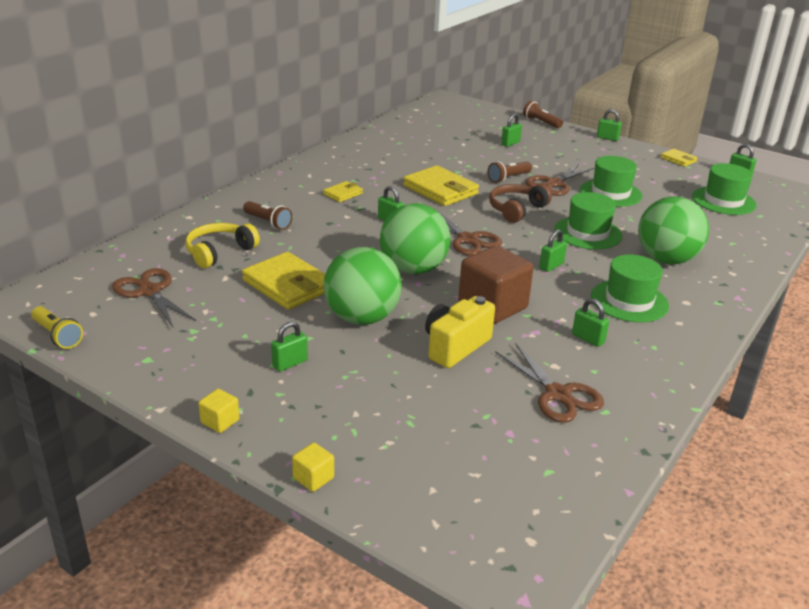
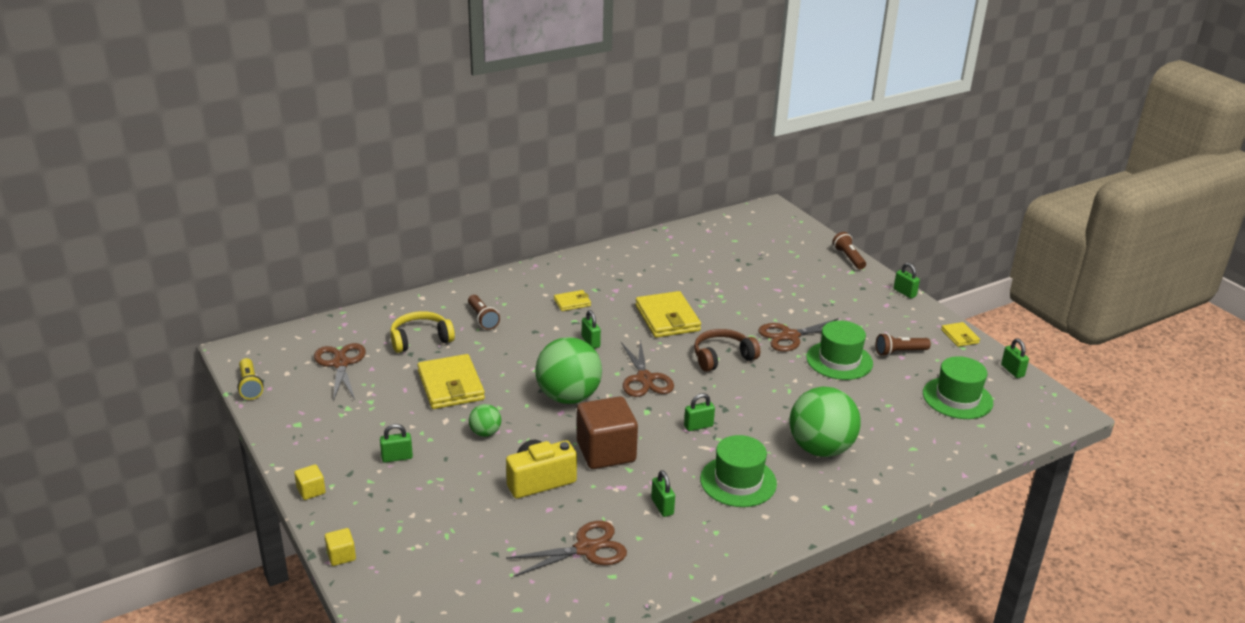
camera: 25 degrees right, 0 degrees up
(362, 318) = (485, 433): green ball -> green ball, size x0.47
(508, 178) = (747, 319): brown flashlight -> brown flashlight (899, 352)
(510, 143) = (789, 278): green padlock -> none
(558, 394) = (586, 549): brown scissors -> brown scissors turned 105 degrees counterclockwise
(587, 233) = (769, 400): green hat -> none

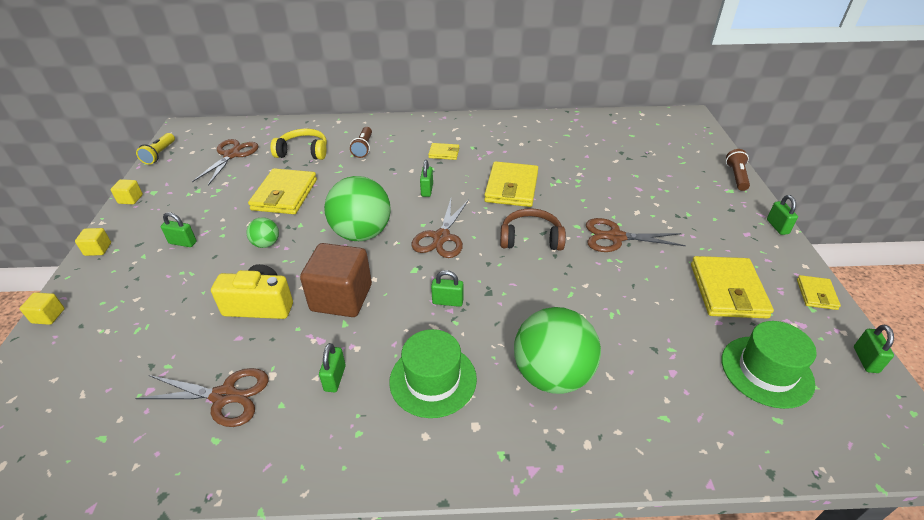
camera: 30 degrees right, 10 degrees up
(280, 438) = (130, 199): none -> yellow cube
(839, 360) = (650, 278): green hat -> none
(899, 352) = (727, 290): brown flashlight -> yellow wallet

